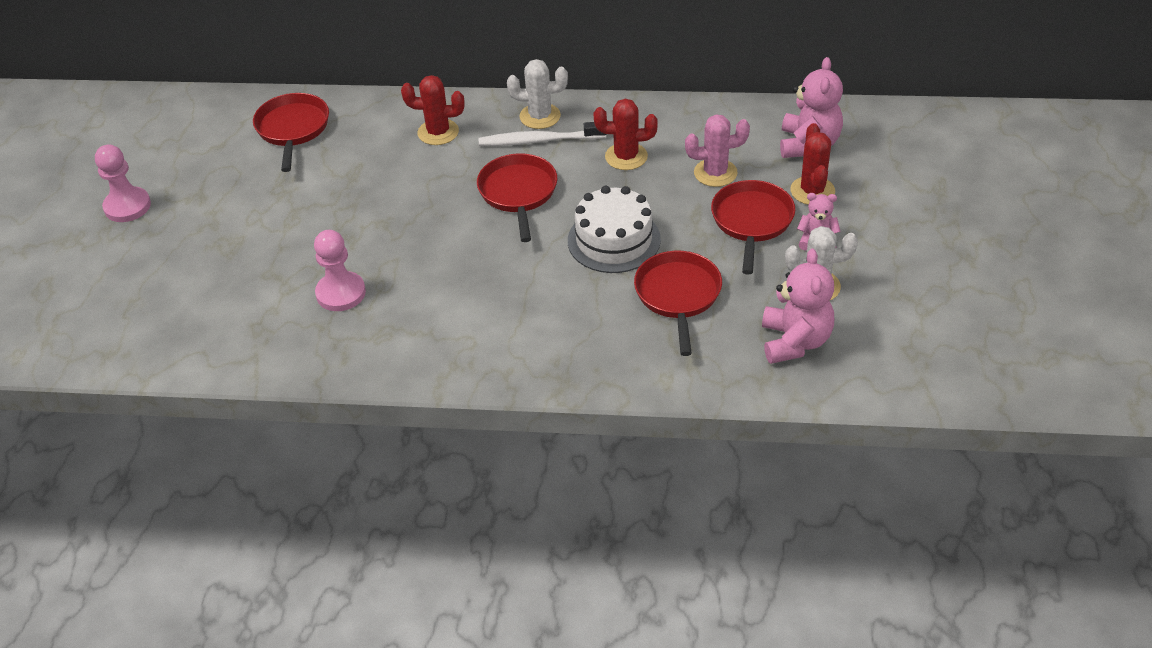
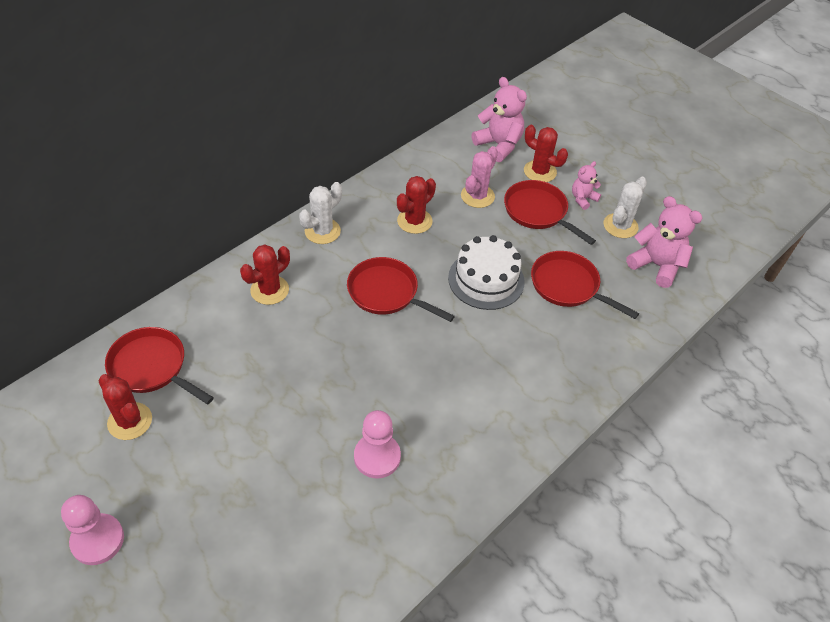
camera: 55 degrees left, 5 degrees up
(235, 153) = (130, 421): none -> red cactus
(539, 140) = (346, 248): white toothbrush -> none

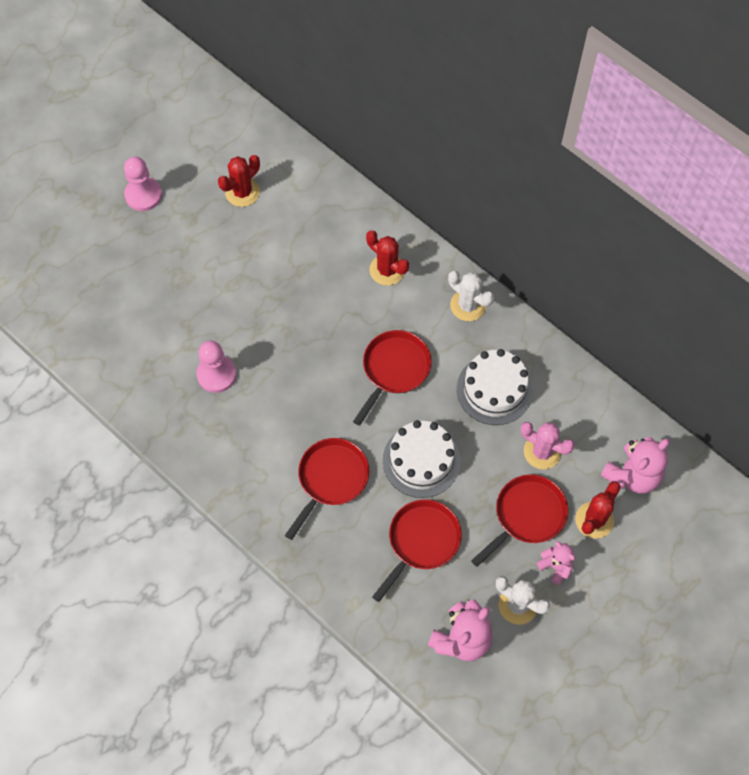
camera: 90 degrees right, 15 degrees up
(152, 367) = (294, 196): red pan -> red pan (330, 479)
(414, 221) = (494, 389): red cactus -> white cake

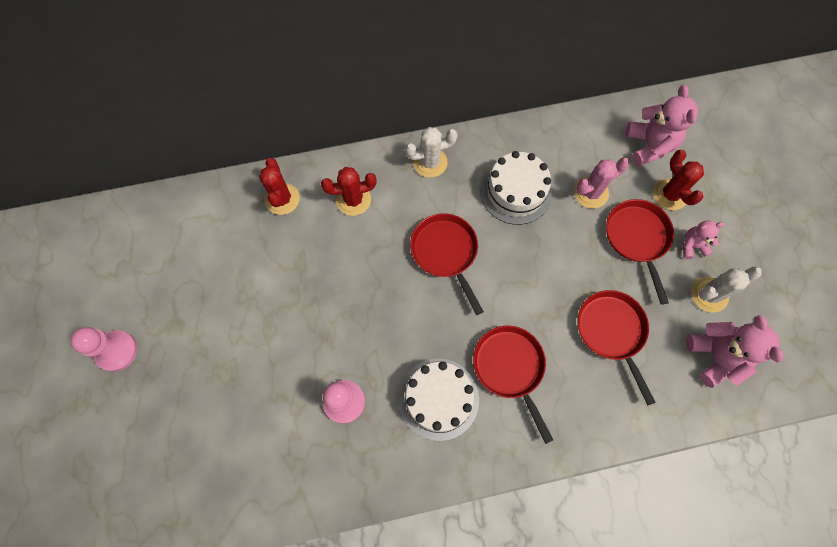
camera: 55 degrees left, 5 degrees up
(242, 192) = (188, 264): red cactus -> red cactus (282, 199)
(421, 460) = (540, 285): white cake -> white cake (438, 399)

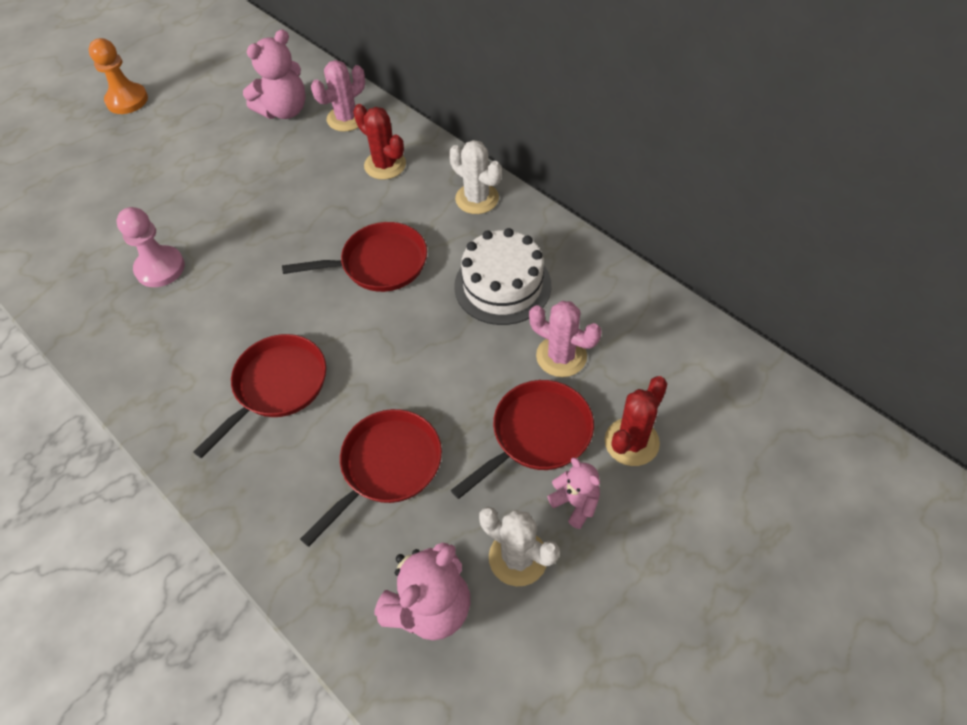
camera: 60 degrees right, 15 degrees down
(117, 351) = (127, 100): pink pawn -> orange pawn
(282, 199) = (346, 118): red cactus -> pink cactus
(438, 399) = (204, 340): white cake -> none
(446, 253) = (378, 264): red pan -> red pan turned 45 degrees clockwise
(649, 145) = (684, 385): pink teddy bear -> pink teddy bear (284, 110)

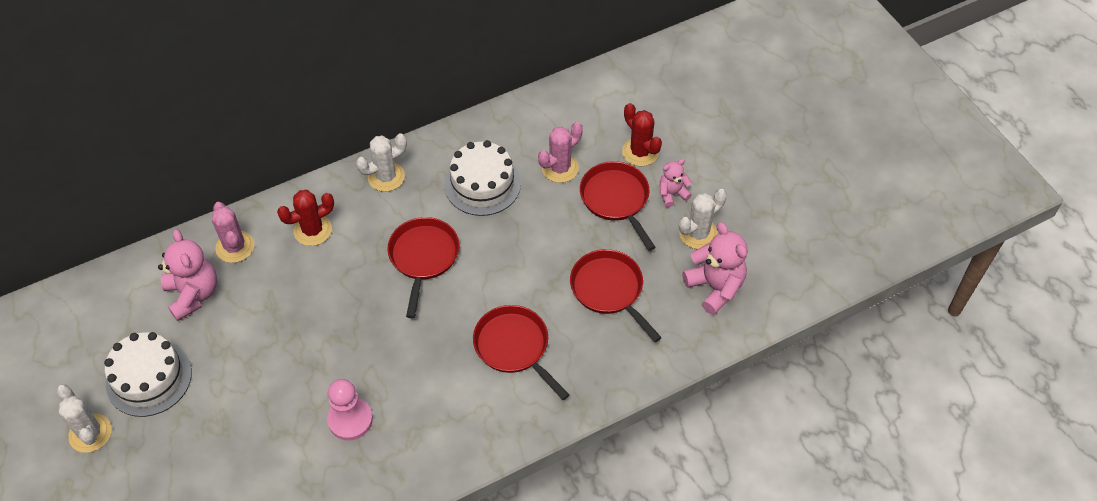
camera: 75 degrees left, 0 degrees up
(127, 100) = (90, 433): orange pawn -> white cactus
(188, 114) = (149, 378): none -> white cake

